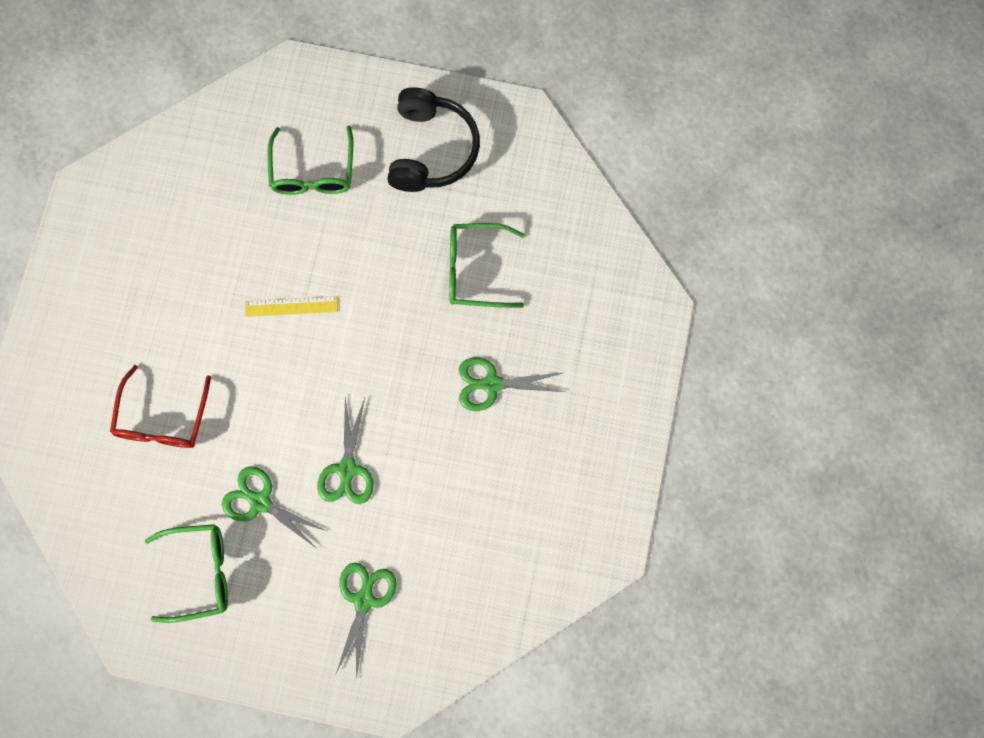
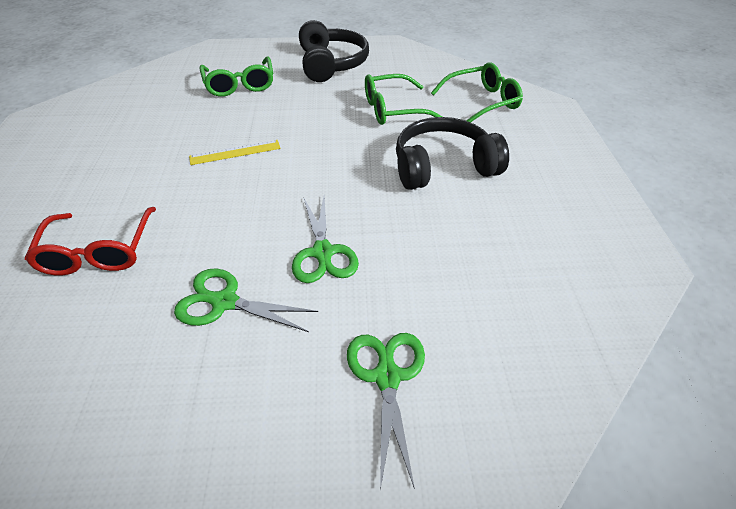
camera: 15 degrees left, 30 degrees down
(200, 572) = (146, 399): green glasses -> green glasses (482, 102)
(492, 384) = (443, 167): green scissors -> black headphones

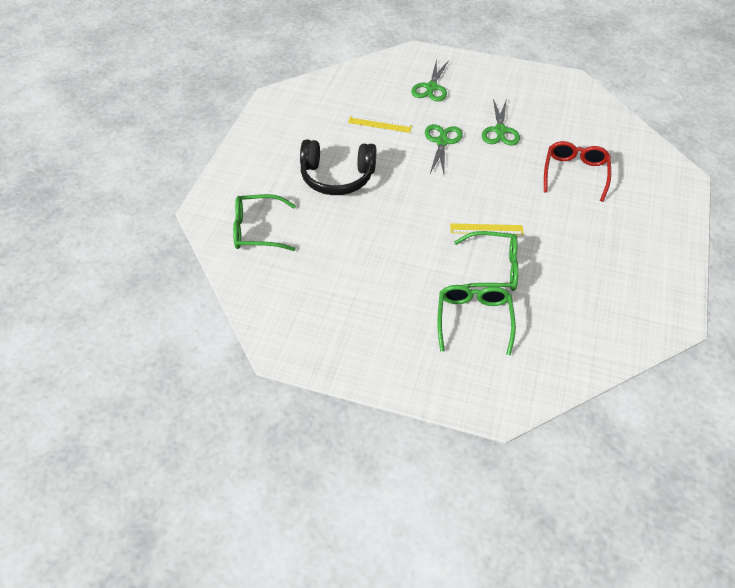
camera: 160 degrees left, 5 degrees up
(225, 302) = (500, 130): green scissors -> green scissors turned 60 degrees clockwise
(331, 64) = (367, 329): black headphones -> none
(393, 109) = (340, 242): green glasses -> green glasses (493, 269)
(438, 258) = (380, 124): none -> yellow ruler

